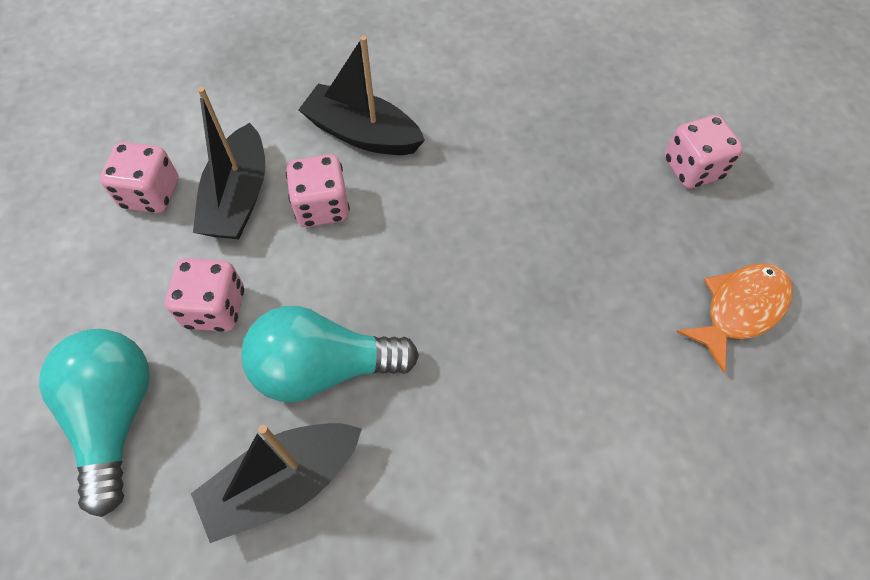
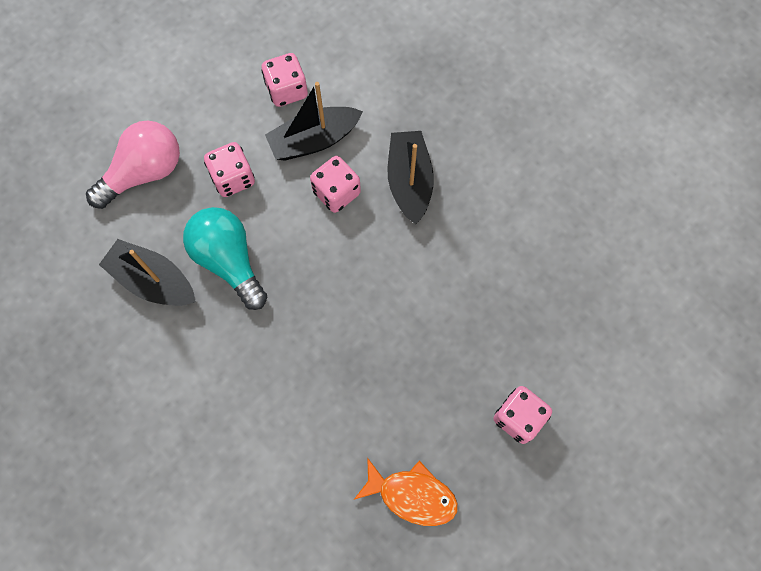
camera: 60 degrees right, 10 degrees up
(116, 417) = (144, 173): turquoise light bulb -> pink light bulb

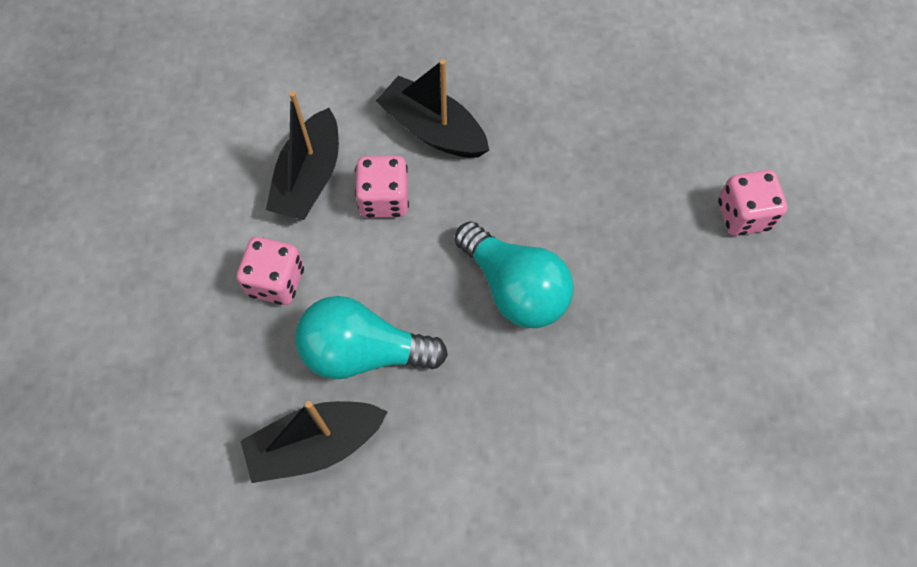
camera: 50 degrees left, 5 degrees down
(144, 173) = (183, 364): pink light bulb -> none
(287, 90) = (230, 162): pink dice -> none
(341, 314) = (514, 288): none -> turquoise light bulb
(412, 495) = (749, 361): orange fish -> none

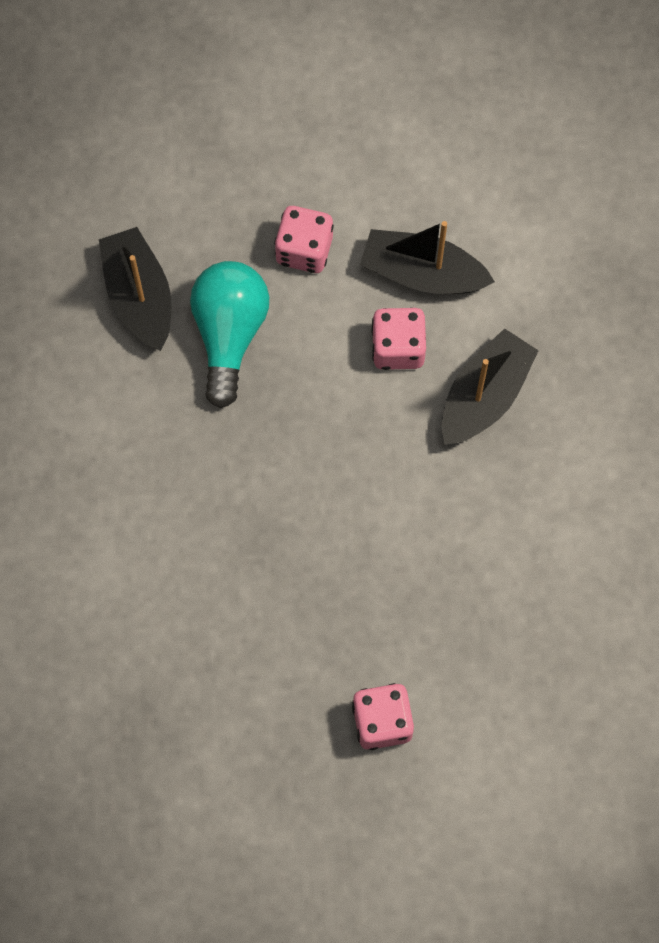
camera: 90 degrees right, 5 degrees up
(514, 288) = (296, 477): turquoise light bulb -> none

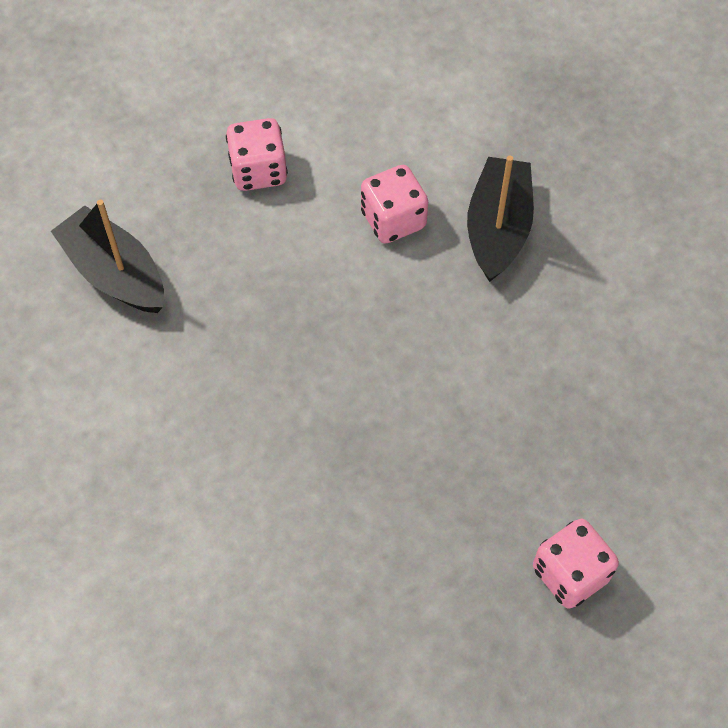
camera: 25 degrees left, 10 degrees down
(229, 334) = (223, 272): turquoise light bulb -> none
(422, 273) = (381, 148): black boat -> none

